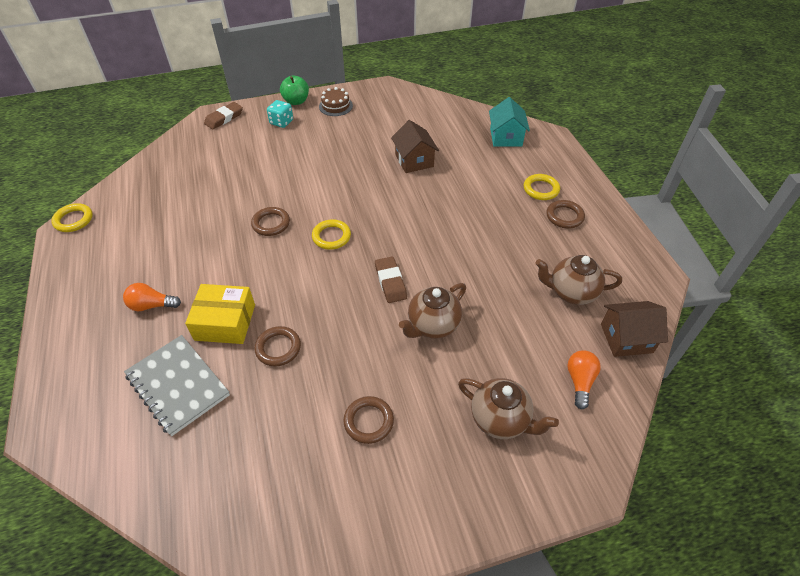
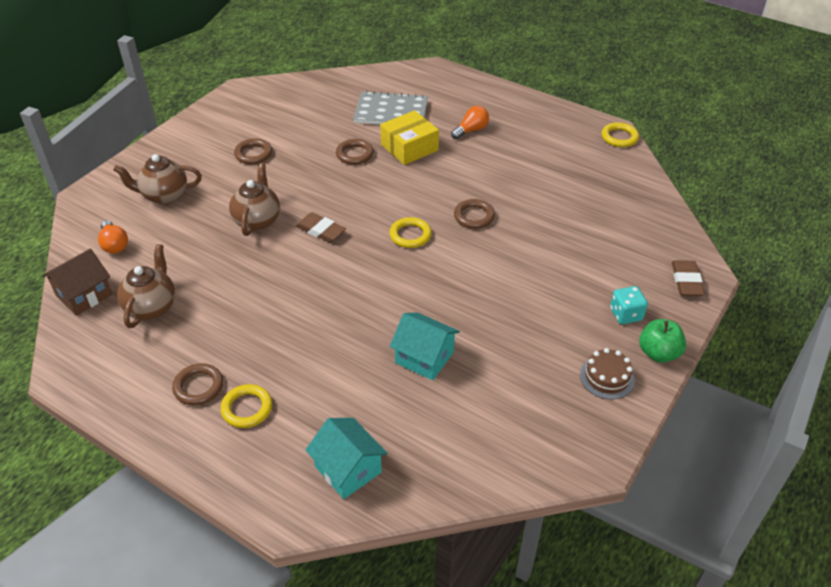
camera: 140 degrees right, 5 degrees down
(414, 160) = (424, 357): brown house -> turquoise house
(571, 292) = (152, 307): brown teapot -> brown teapot turned 45 degrees counterclockwise

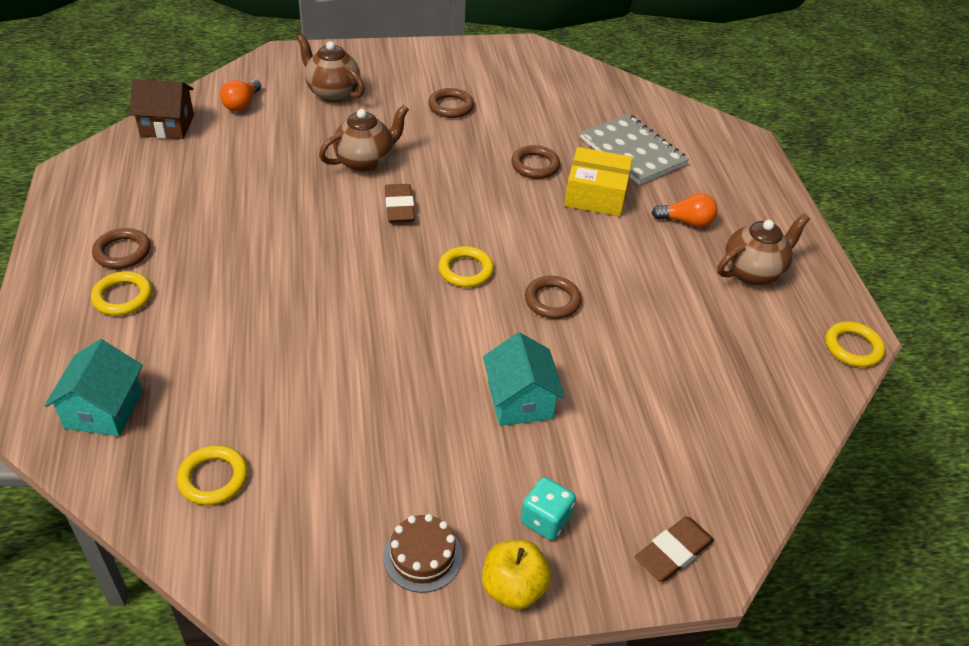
camera: 45 degrees right, 0 degrees up
(152, 307) = (190, 169): brown teapot -> brown teapot (753, 272)
(424, 357) = (302, 381): turquoise house -> turquoise house (520, 400)
(464, 441) = (213, 478): none -> yellow ring
(658, 353) = (513, 588): green apple -> yellow apple

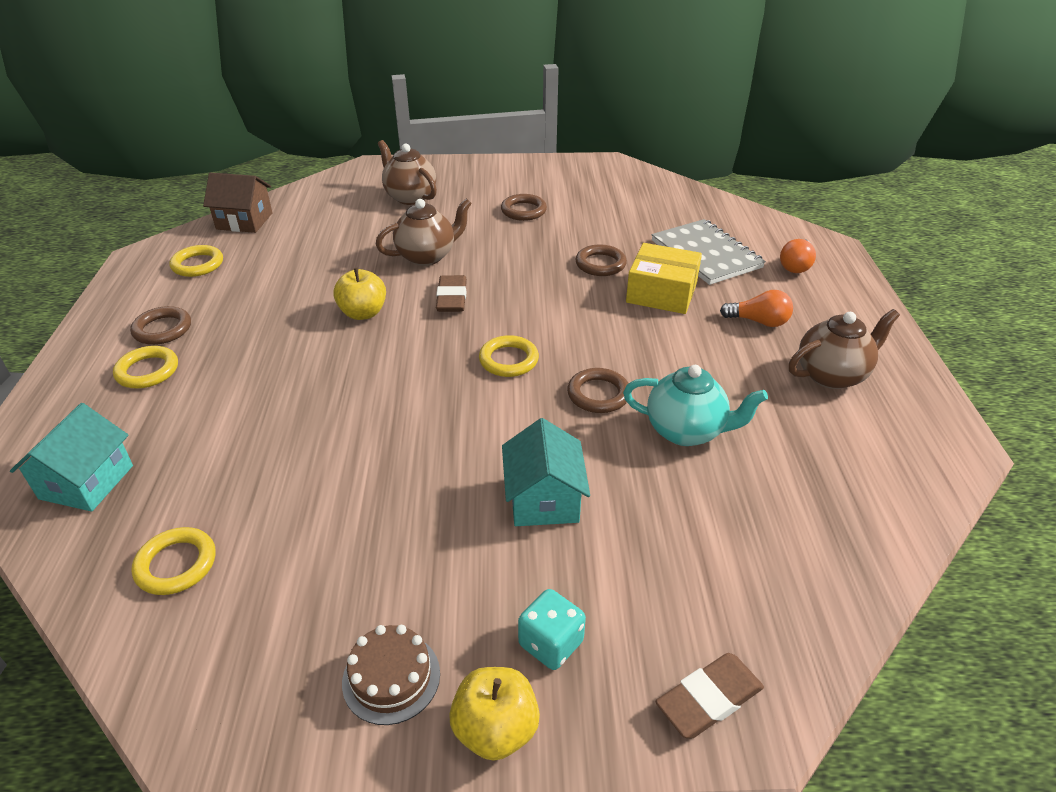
camera: 10 degrees right, 5 degrees down
(242, 104) = (321, 205): orange light bulb -> orange light bulb (796, 266)
(317, 227) = (363, 313): none -> yellow apple
(633, 332) = (686, 431): none -> turquoise teapot
(853, 347) = (952, 462): yellow ring -> yellow ring (197, 264)

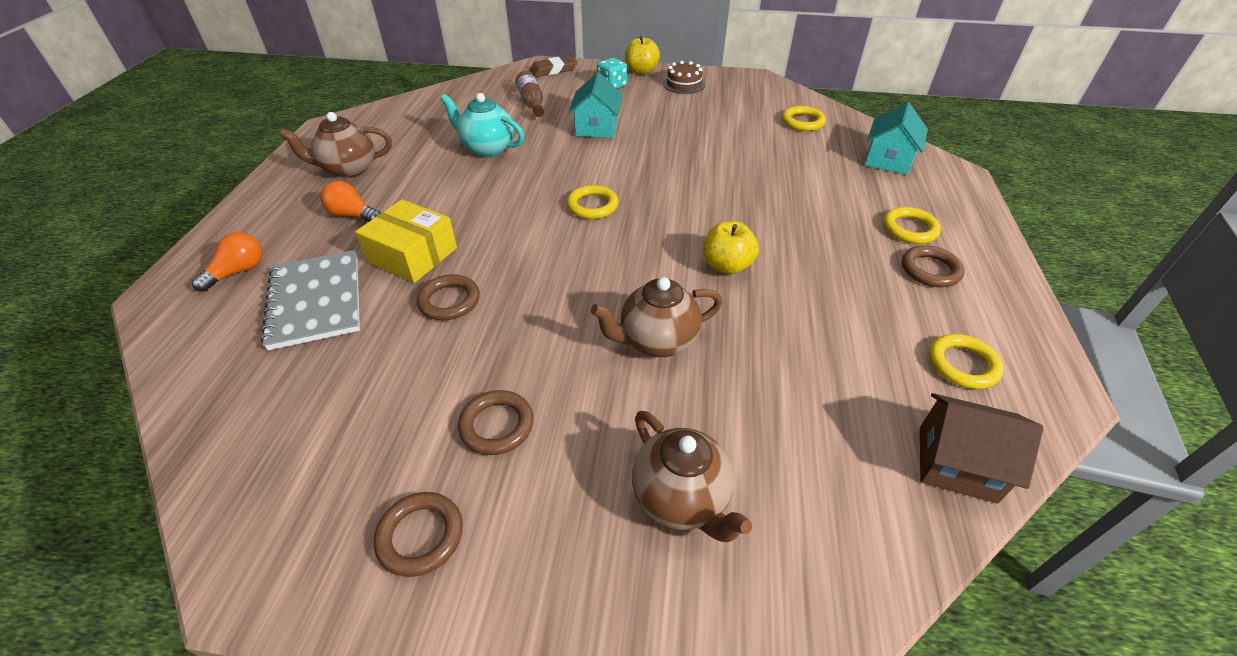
camera: 170 degrees left, 5 degrees up
(452, 298) = (633, 274): brown eraser -> none
(598, 394) = (533, 174): brown ring -> brown ring (420, 536)
(686, 555) = (532, 102): none -> brown bottle

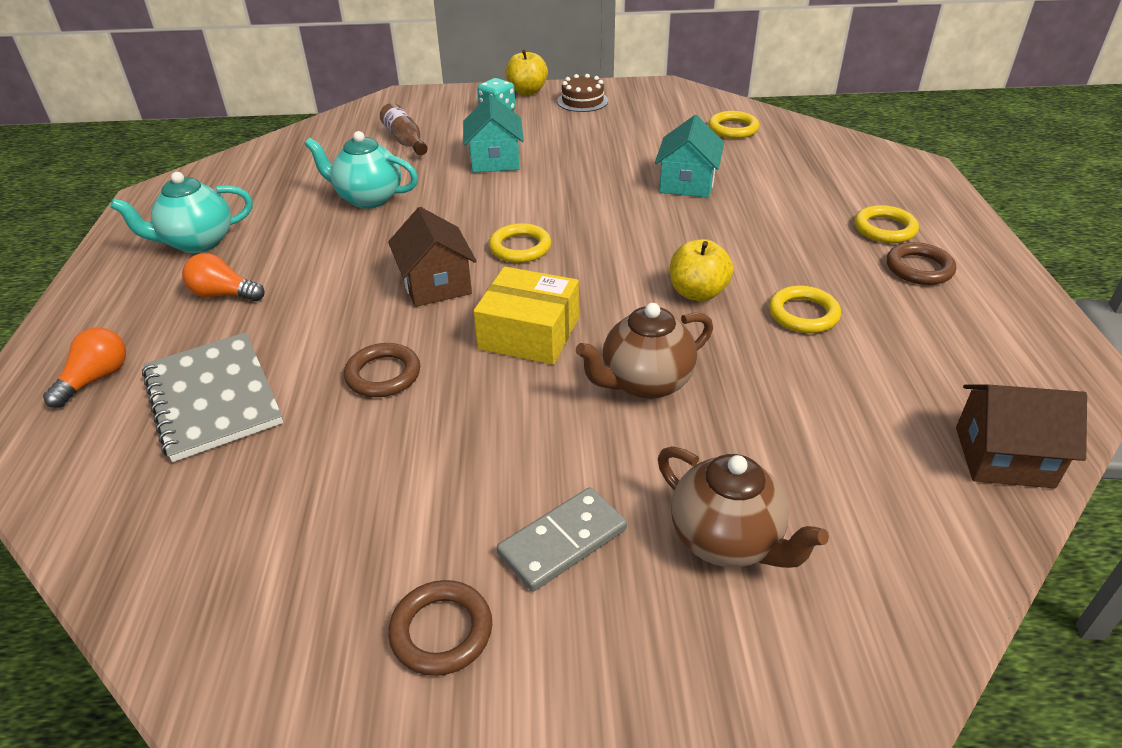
camera: 10 degrees left, 5 degrees down
(349, 169) = (198, 242): brown teapot -> turquoise teapot
(412, 255) = (318, 330): yellow box -> yellow box (529, 333)
(497, 425) = (490, 500): brown ring -> none
(516, 229) = (436, 284): none -> brown house
(543, 473) = (562, 541): none -> grey domino
(553, 70) = (419, 100): brown eraser -> none
(888, 160) = (840, 159): turquoise house -> turquoise house (687, 183)
(962, 365) = (980, 359): yellow ring -> yellow ring (803, 314)

